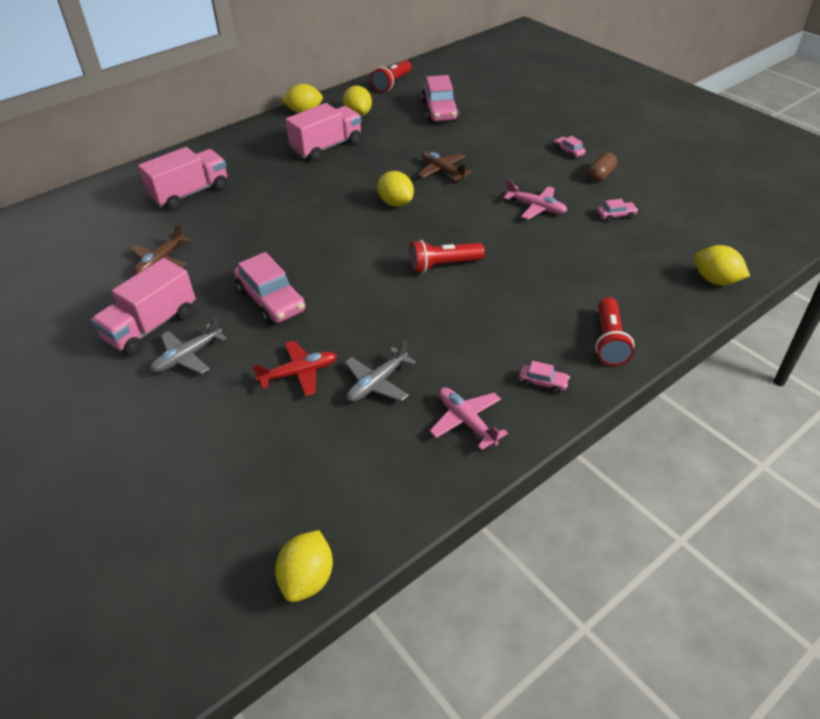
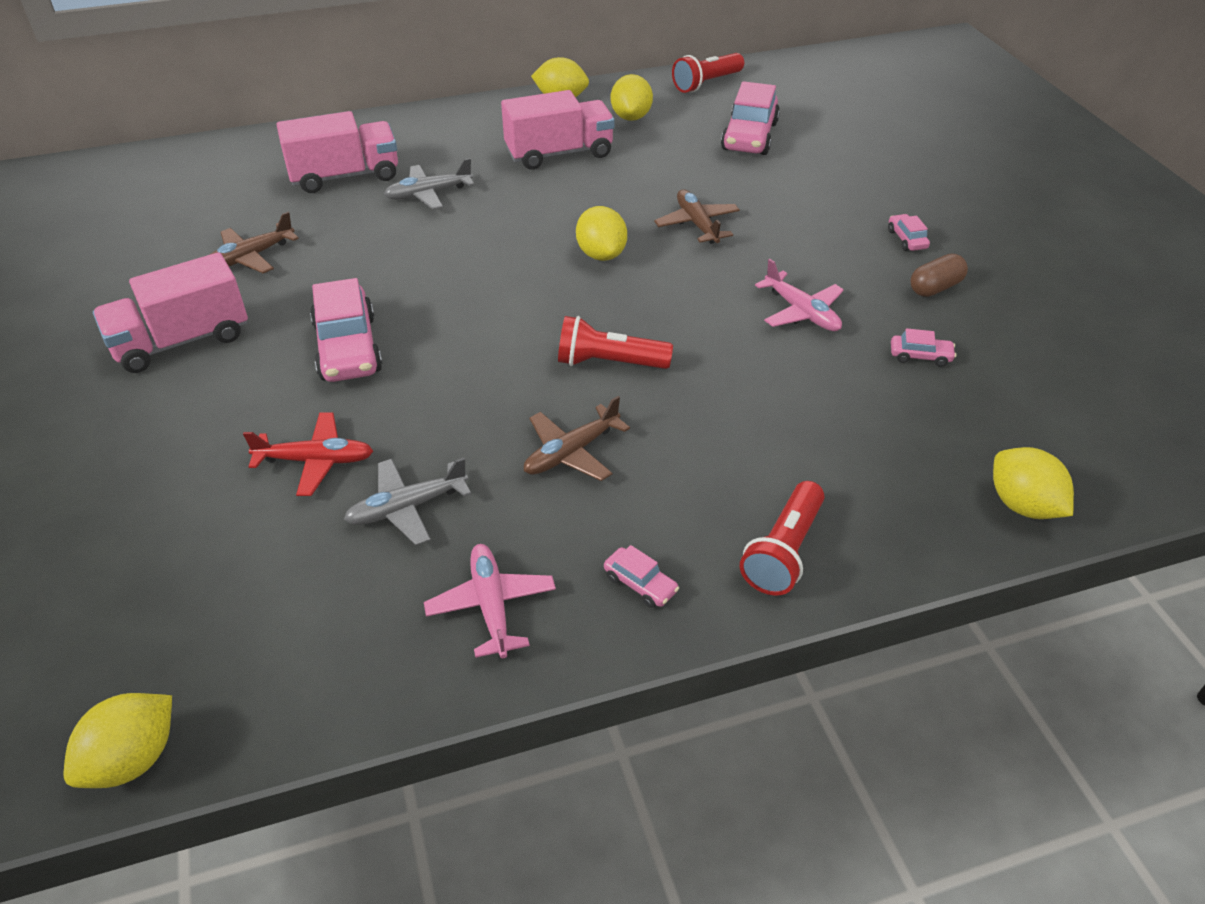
camera: 20 degrees right, 0 degrees up
(187, 356) = (196, 394): grey plane -> grey plane (428, 194)
(455, 323) = (571, 452): none -> brown plane

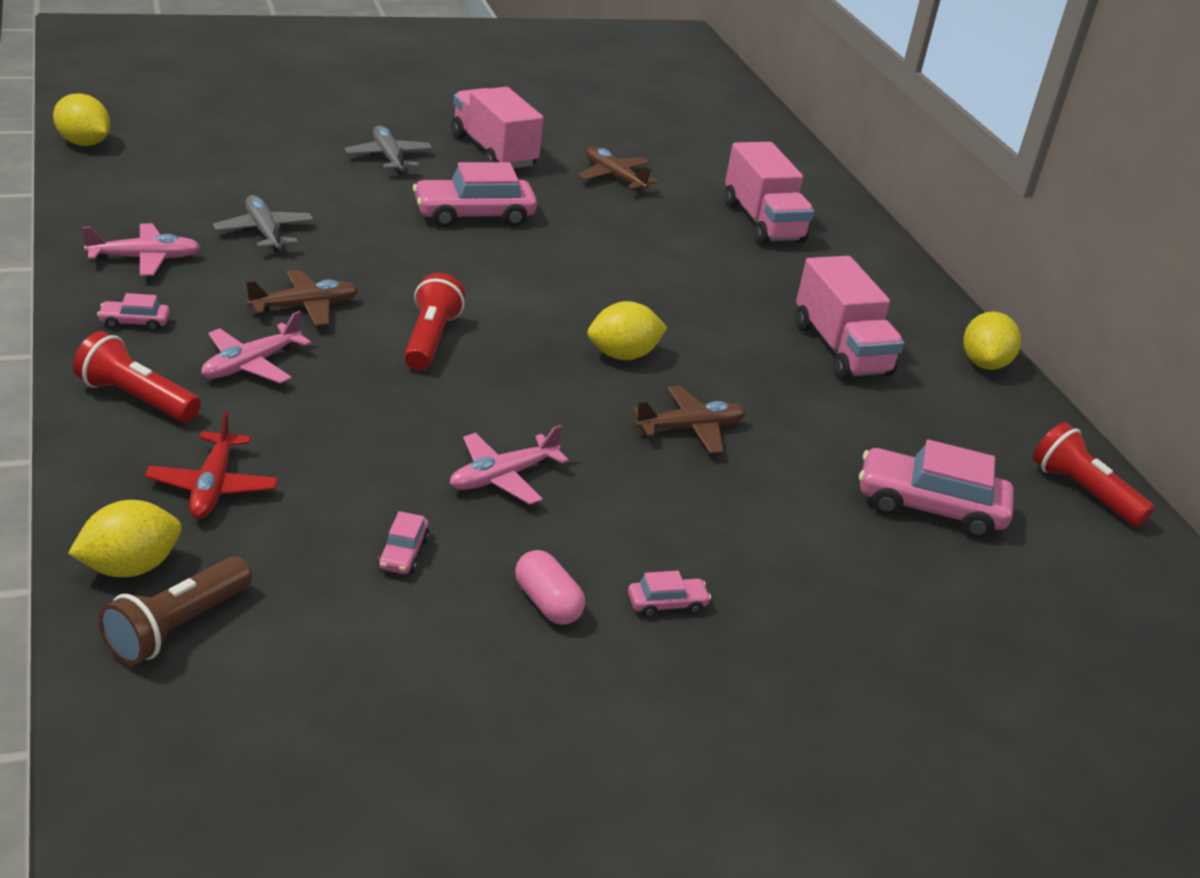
camera: 85 degrees right, 10 degrees down
(316, 461) = (331, 199): red plane -> red plane (213, 487)
(428, 194) = (735, 264): grey plane -> grey plane (388, 157)
(571, 452) = (305, 307): brown plane -> brown plane turned 105 degrees clockwise
(631, 117) = (952, 412): yellow lemon -> none
(640, 584) = (135, 322): pink car -> pink car turned 45 degrees clockwise
(692, 477) = (251, 364): none -> pink plane
(935, 288) = (547, 603): brown capsule -> pink capsule
(1071, 464) = (176, 627): none -> brown flashlight

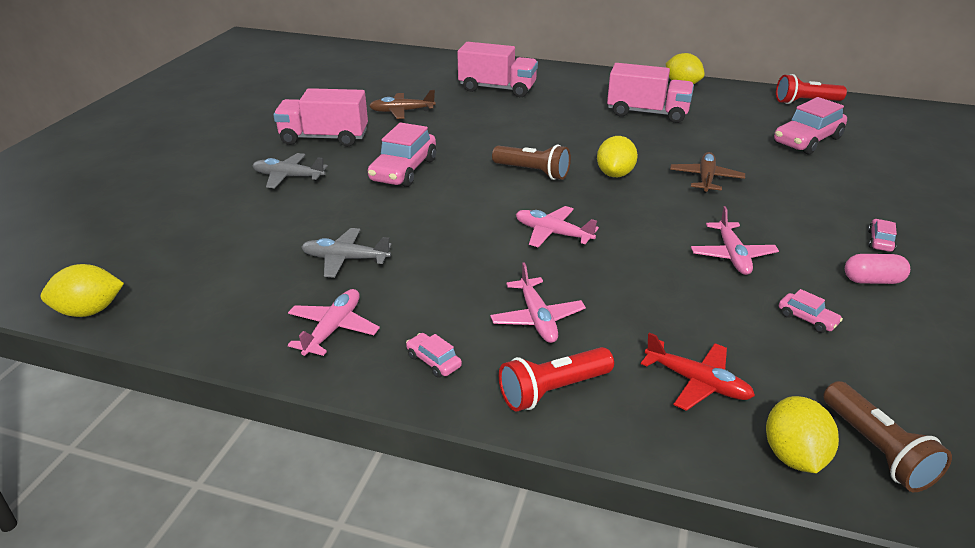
camera: 50 degrees left, 0 degrees up
(135, 322) = (433, 361): pink car -> pink car turned 105 degrees clockwise
(305, 307) = (472, 271): brown plane -> none
(430, 339) = (552, 233): red flashlight -> pink plane
(561, 296) = (533, 172): none -> brown flashlight

